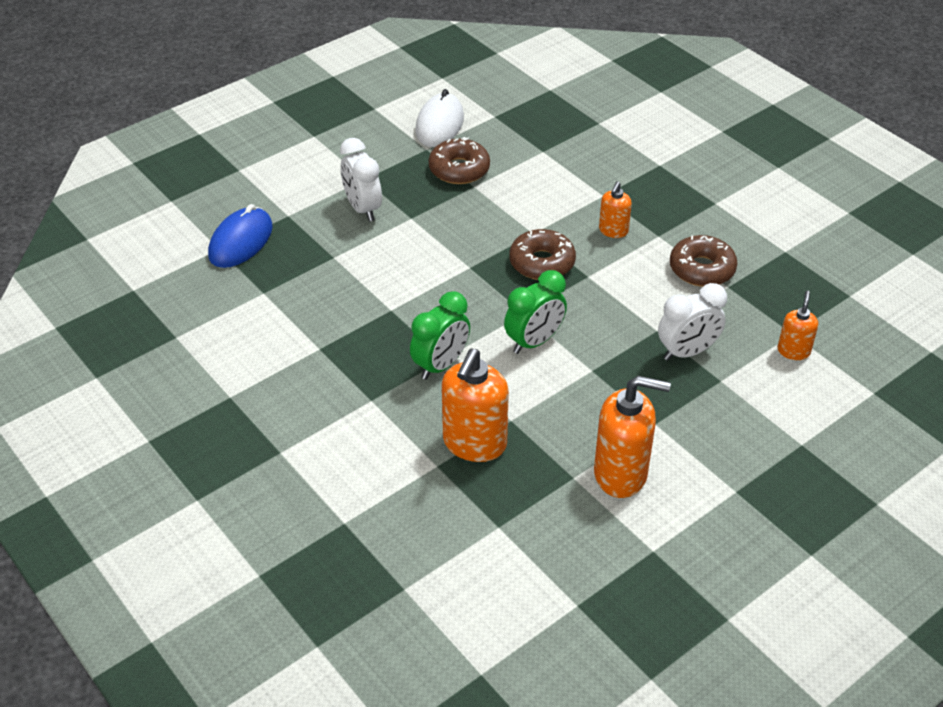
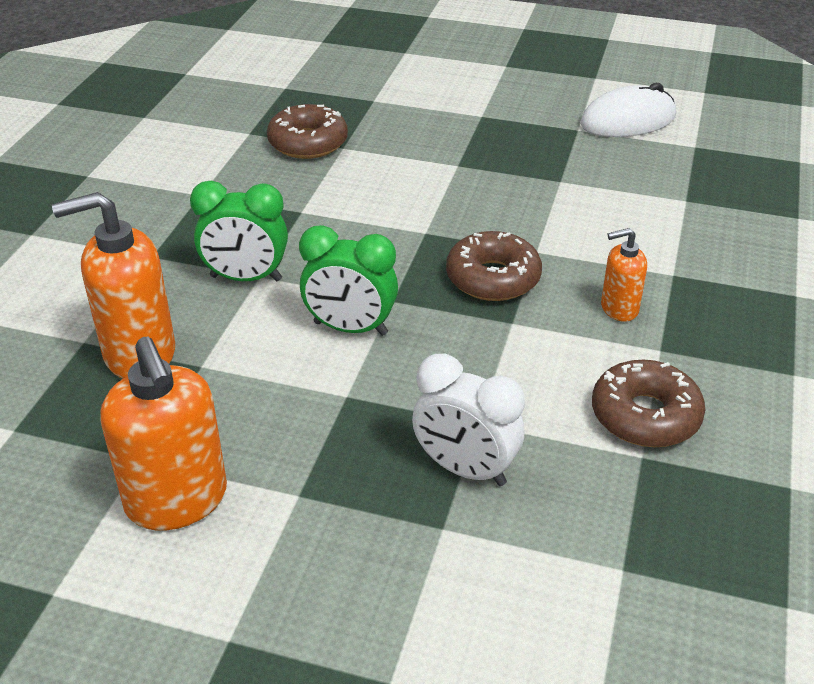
camera: 55 degrees right, 5 degrees down
(240, 241) = (306, 93): blue mouse -> none
(363, 208) = (435, 133): white clock -> none
(459, 169) = (574, 161): brown donut -> brown donut (308, 143)
(793, 351) = (585, 586): orange soap dispenser -> none

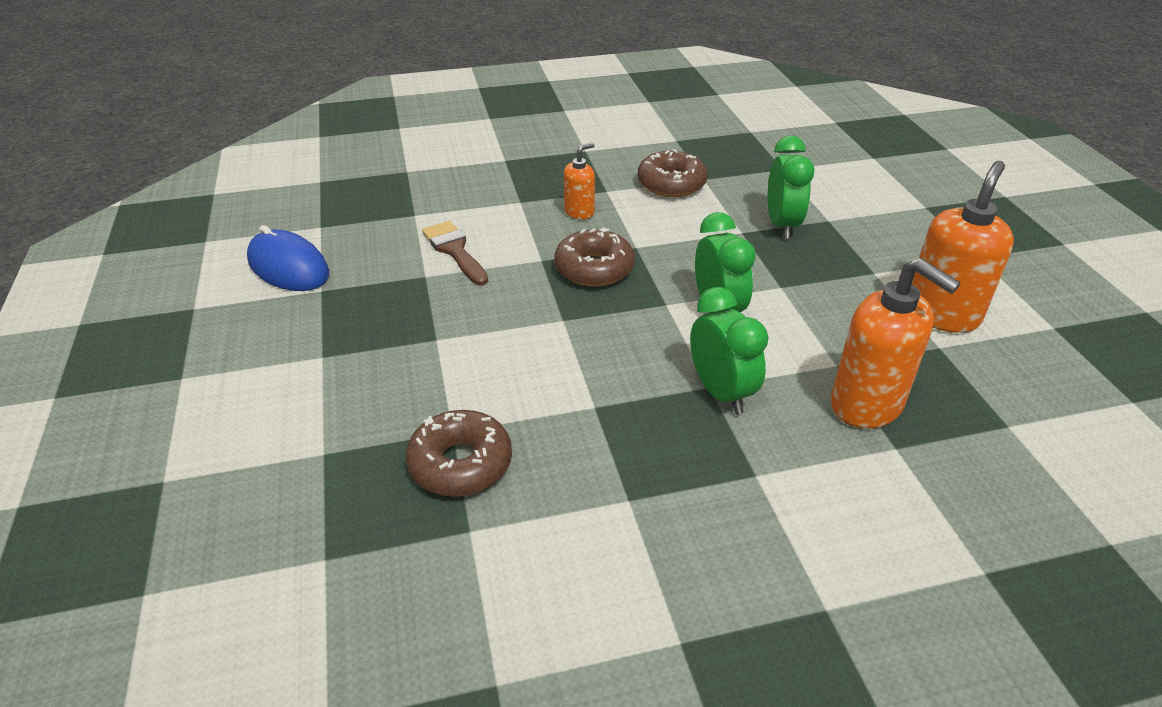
camera: 120 degrees left, 0 degrees up
(465, 469) = (781, 225): white clock -> green clock
(594, 206) = (454, 250): none -> brown brush
(619, 308) = (579, 212): orange soap dispenser -> orange soap dispenser turned 90 degrees counterclockwise
(627, 120) = (288, 267): white mouse -> blue mouse

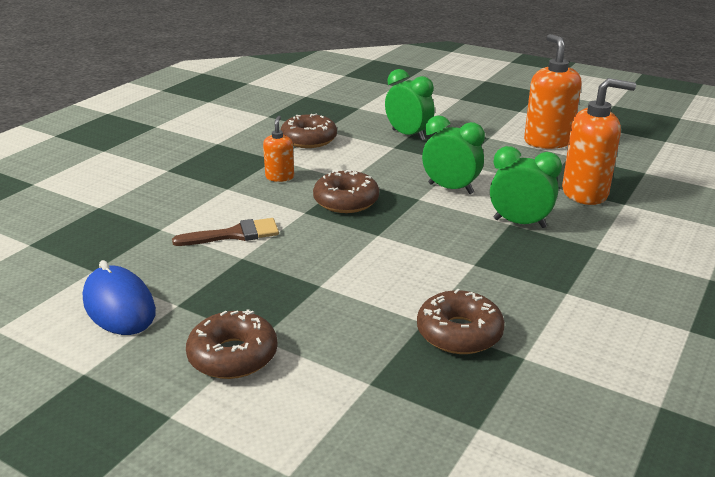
camera: 45 degrees left, 10 degrees down
(284, 358) = (233, 355): none -> brown donut
(288, 267) = (119, 306): blue mouse -> blue mouse turned 60 degrees clockwise
(454, 250) = (235, 234): brown brush -> brown brush turned 150 degrees clockwise

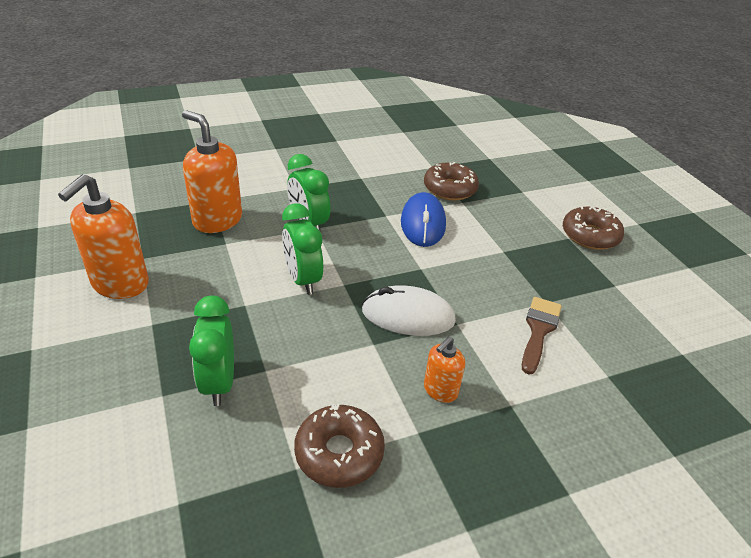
camera: 145 degrees left, 10 degrees up
(119, 306) = (661, 305): blue mouse -> blue mouse (423, 223)
(235, 234) = (539, 330): brown brush -> brown brush turned 90 degrees clockwise
(346, 201) = (408, 316): brown donut -> white mouse

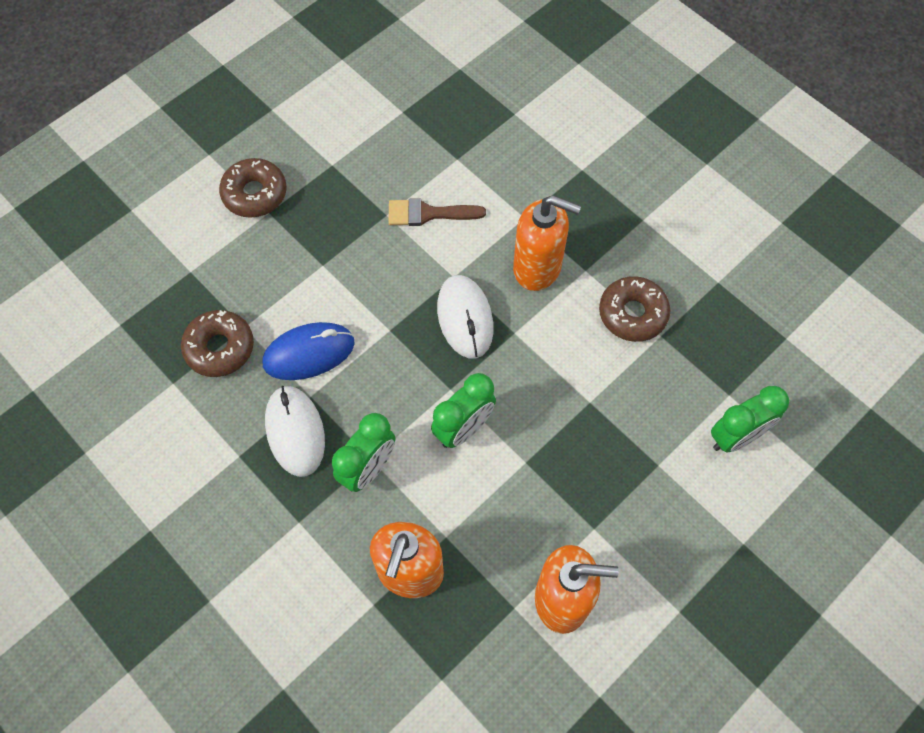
camera: 110 degrees left, 25 degrees up
(219, 383) = (622, 429): green clock -> green clock (736, 436)
(362, 202) = (295, 432): none -> white mouse
(440, 390) = (537, 267): orange soap dispenser -> orange soap dispenser, size x1.86

